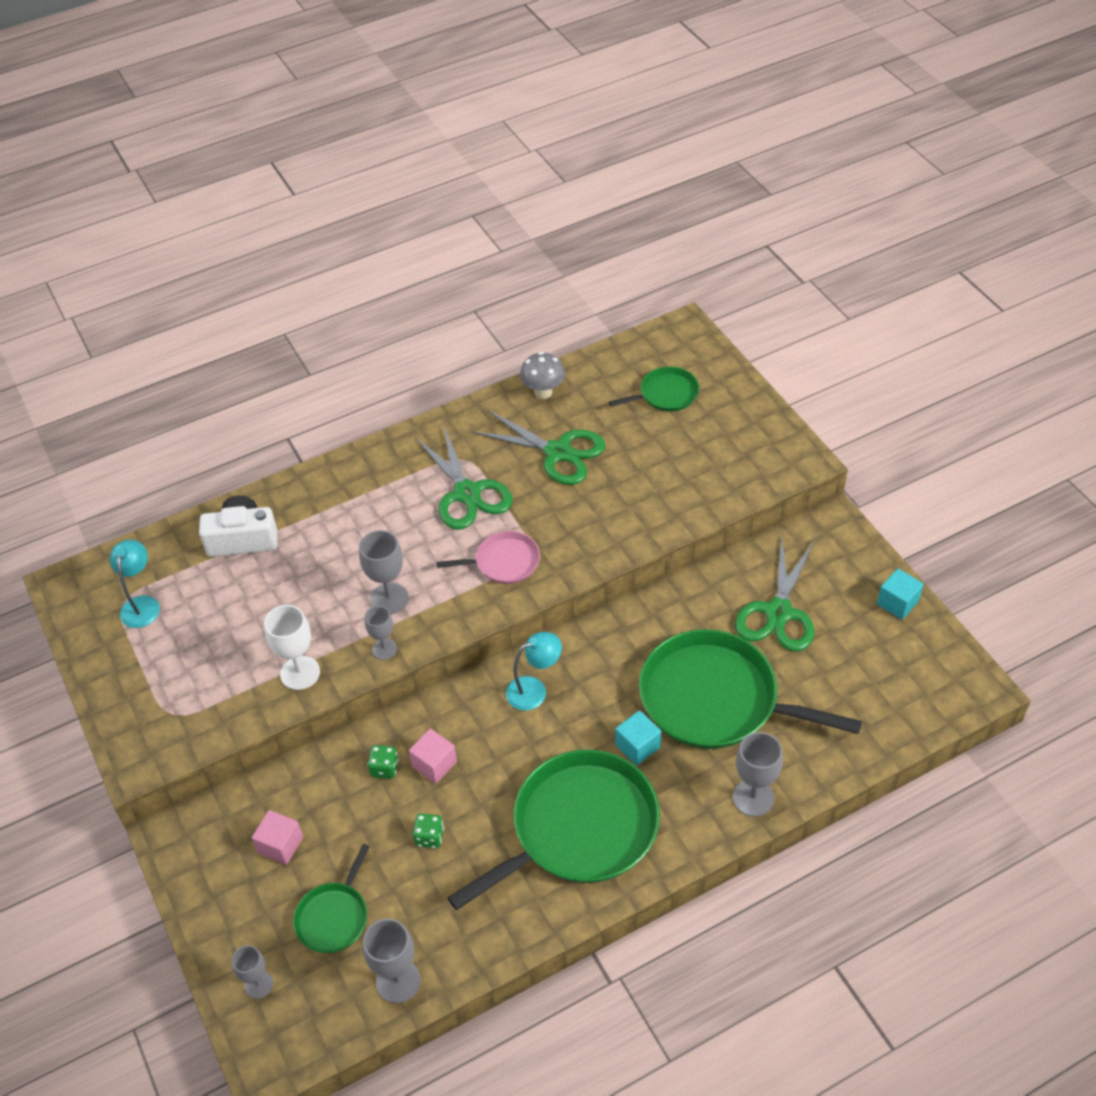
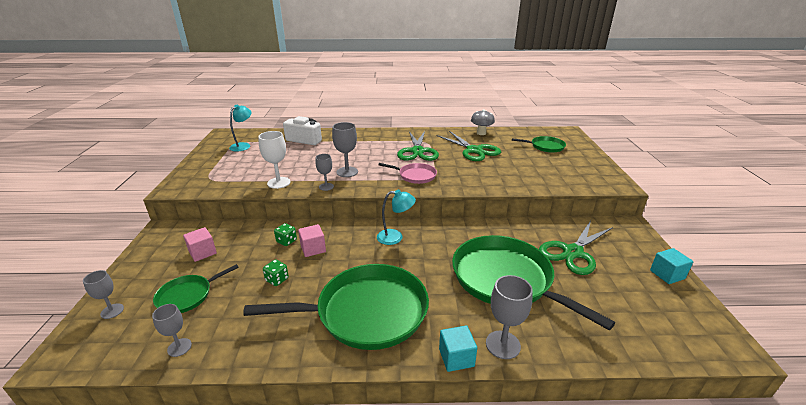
camera: 25 degrees right, 20 degrees down
(398, 981) = (179, 347): grey goblet -> grey goblet, size x0.64
(637, 746) = (437, 284): turquoise cube -> turquoise cube (456, 357)

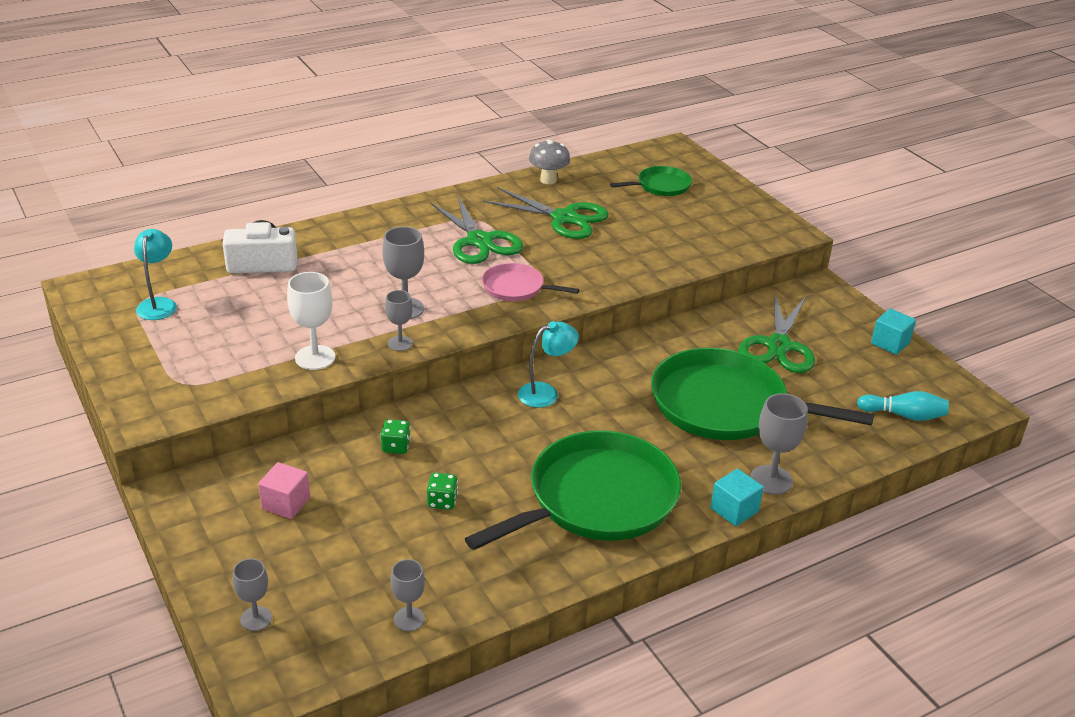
camera: 30 degrees left, 5 degrees up
(187, 296) = (340, 563): green pan -> none
(313, 249) = (447, 445): pink cube -> none
(415, 176) = (516, 288): pink pan -> pink pan turned 150 degrees counterclockwise
(652, 332) = (904, 415): none -> turquoise bowling pin

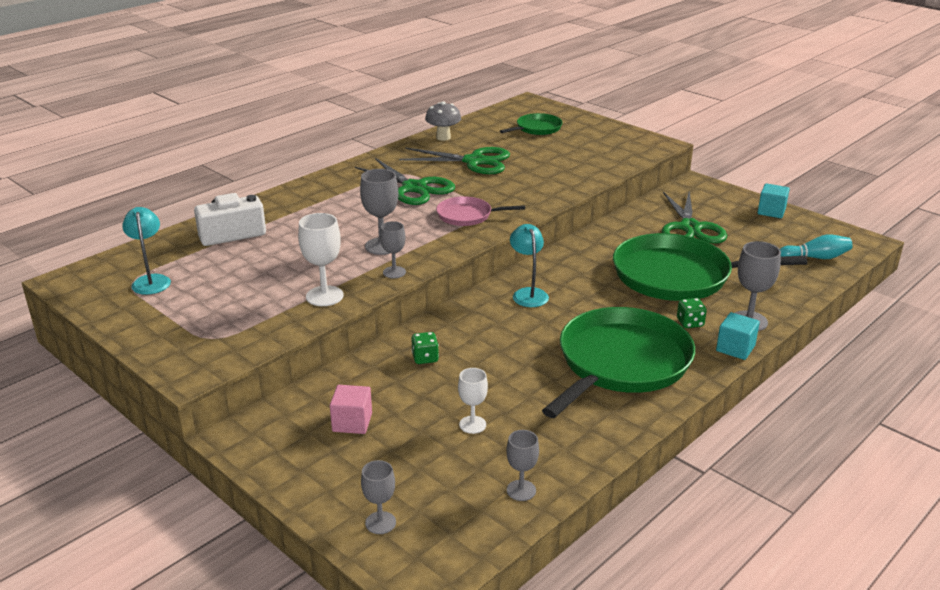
camera: 15 degrees left, 5 degrees down
(402, 534) = (472, 425): none -> white goblet
(442, 501) = (492, 392): green dice -> green dice (690, 323)
(546, 393) = (528, 293): turquoise lamp -> turquoise lamp turned 60 degrees counterclockwise

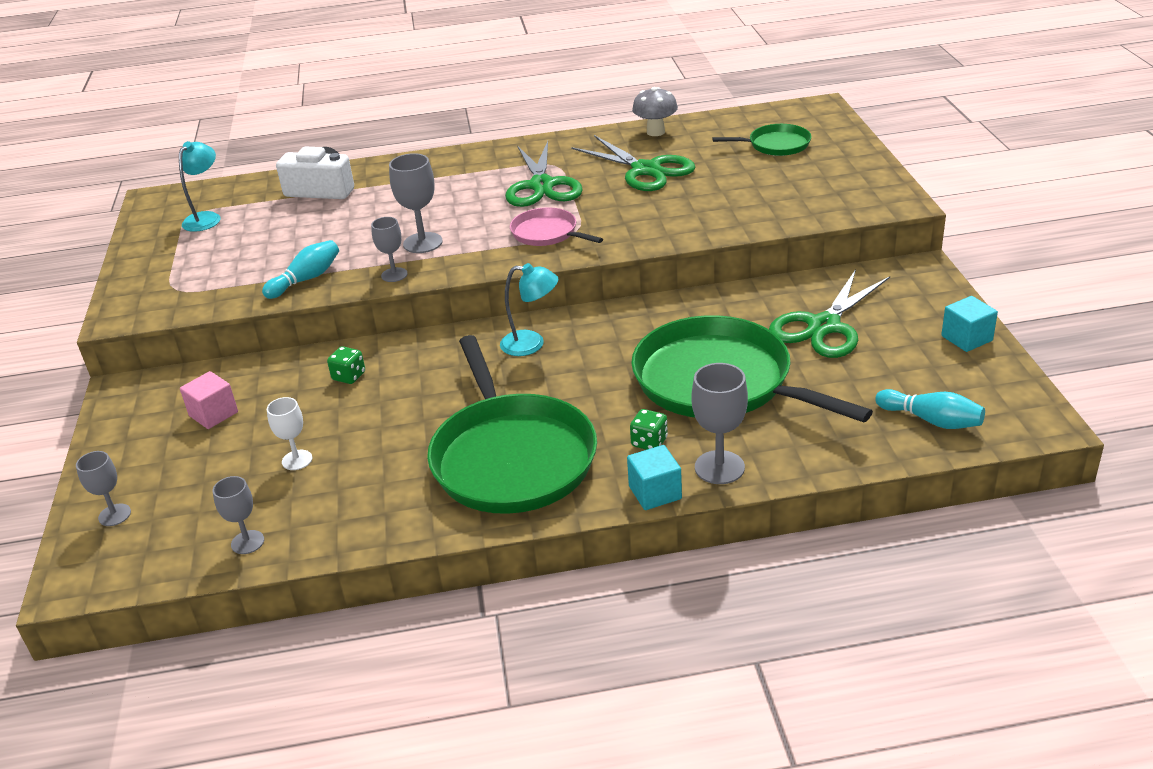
camera: 40 degrees right, 5 degrees up
(324, 296) = (306, 279): white goblet -> turquoise bowling pin
(528, 293) = (531, 344): turquoise lamp -> turquoise lamp turned 75 degrees clockwise
(620, 363) = (511, 457): green pan -> green pan turned 90 degrees clockwise

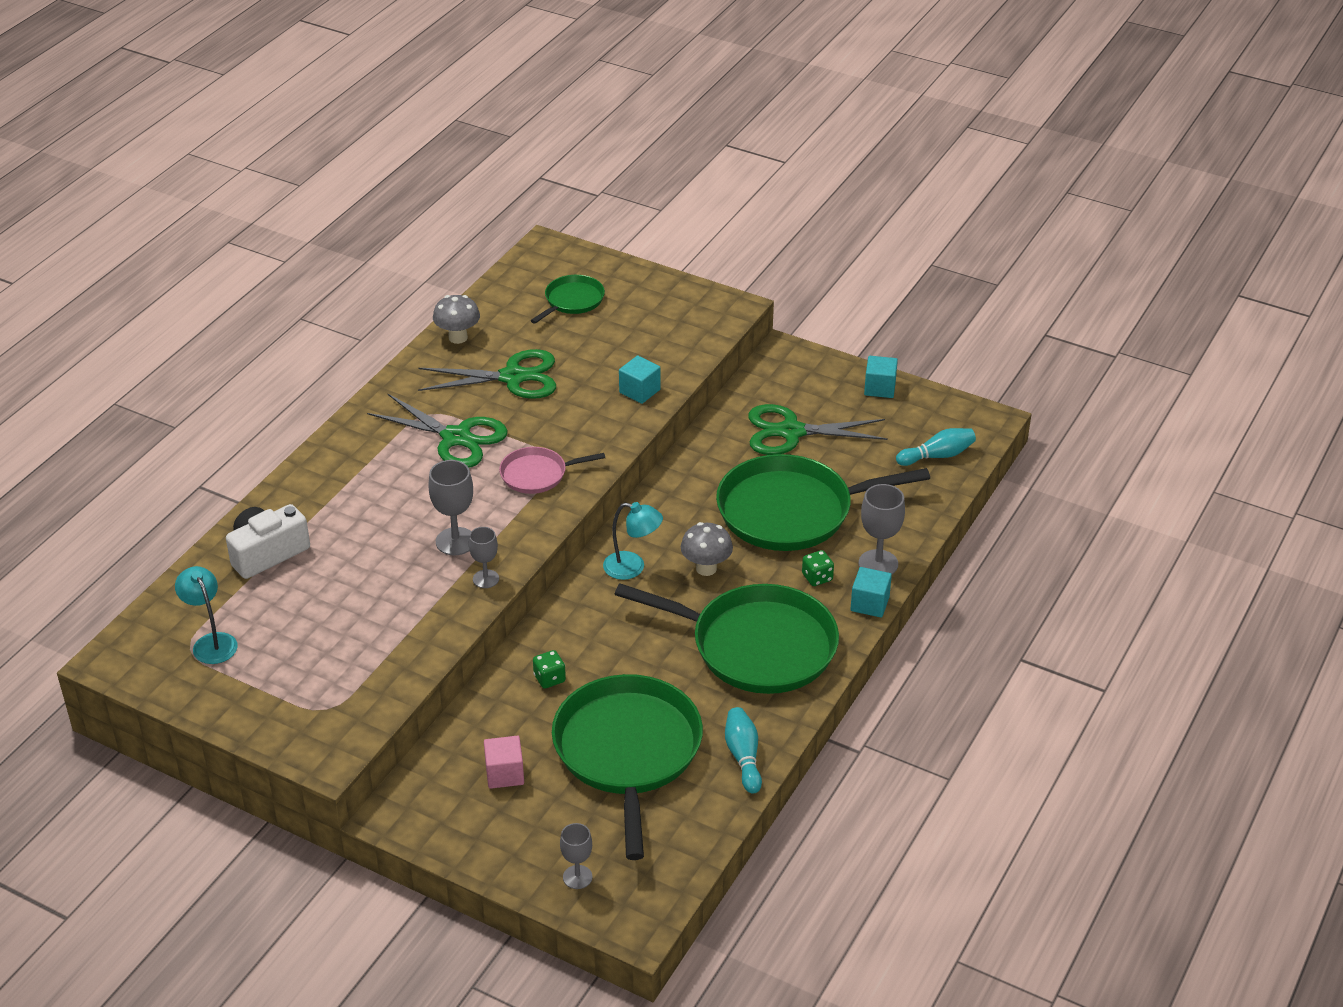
camera: 55 degrees left, 5 degrees up
(247, 542) = (698, 816): grey goblet -> none
(297, 460) = (627, 752): white goblet -> green pan
(306, 279) = (422, 628): turquoise bowling pin -> turquoise bowling pin (743, 757)
(531, 344) = (632, 567): turquoise lamp -> turquoise lamp turned 60 degrees clockwise
(579, 378) = (706, 568): none -> grey mushroom
(717, 220) = (639, 391): none -> turquoise cube
(824, 326) = (791, 432): green scissors -> green scissors turned 105 degrees clockwise

